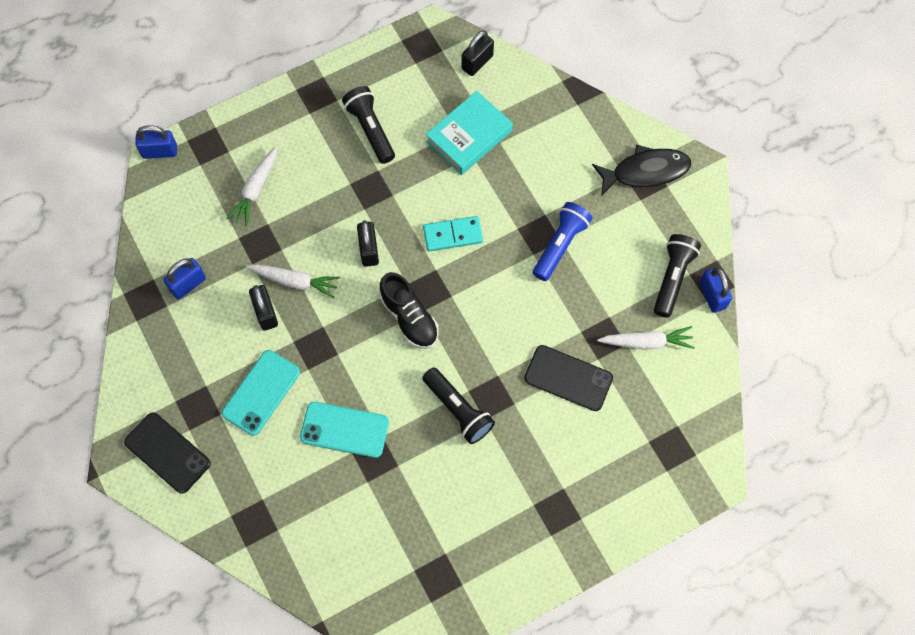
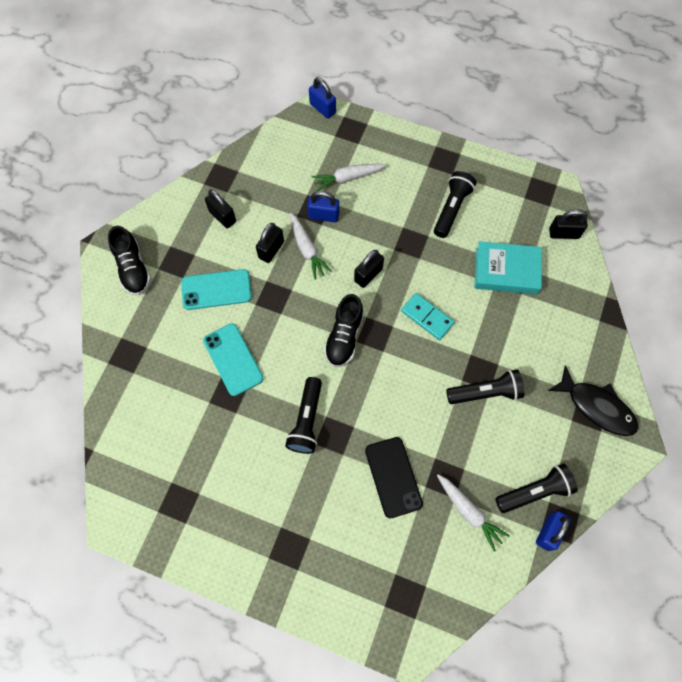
camera: 50 degrees right, 0 degrees up
(167, 453) = (133, 268): black phone -> black shoe
(188, 284) = (251, 192): blue padlock -> blue padlock (323, 216)
(189, 330) = (222, 216): none -> black padlock
(560, 245) = (485, 393): blue flashlight -> black flashlight

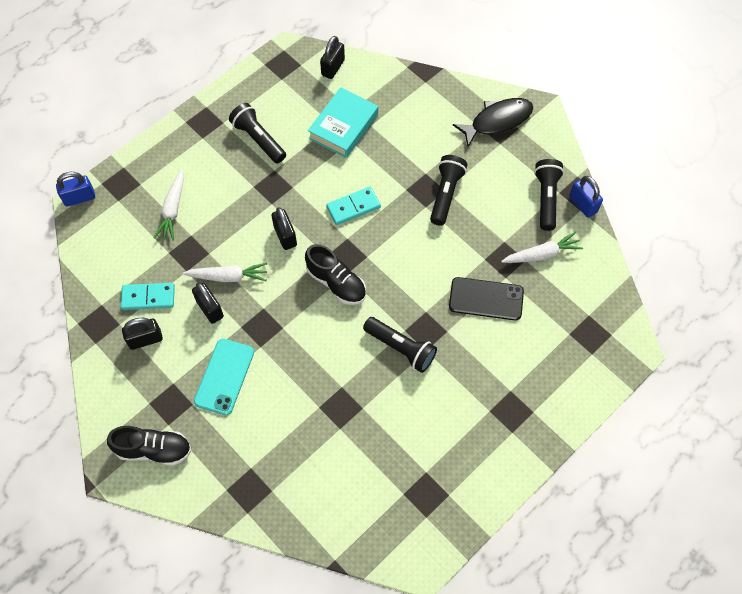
camera: 65 degrees left, 5 degrees down
(233, 359) = (307, 389): turquoise phone -> none
(260, 200) = (148, 297): none -> turquoise domino
(323, 216) = (201, 247): blue padlock -> none

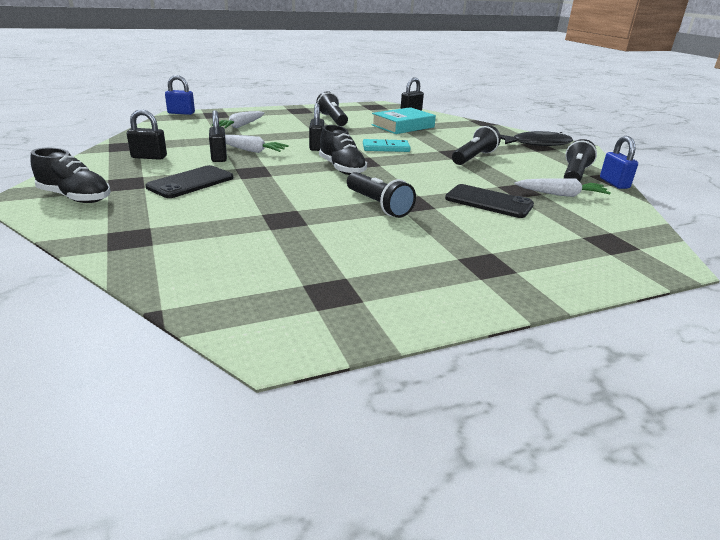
camera: 20 degrees right, 35 degrees down
(148, 297) = (177, 145): turquoise domino -> none
(224, 376) = (191, 182): turquoise phone -> black phone

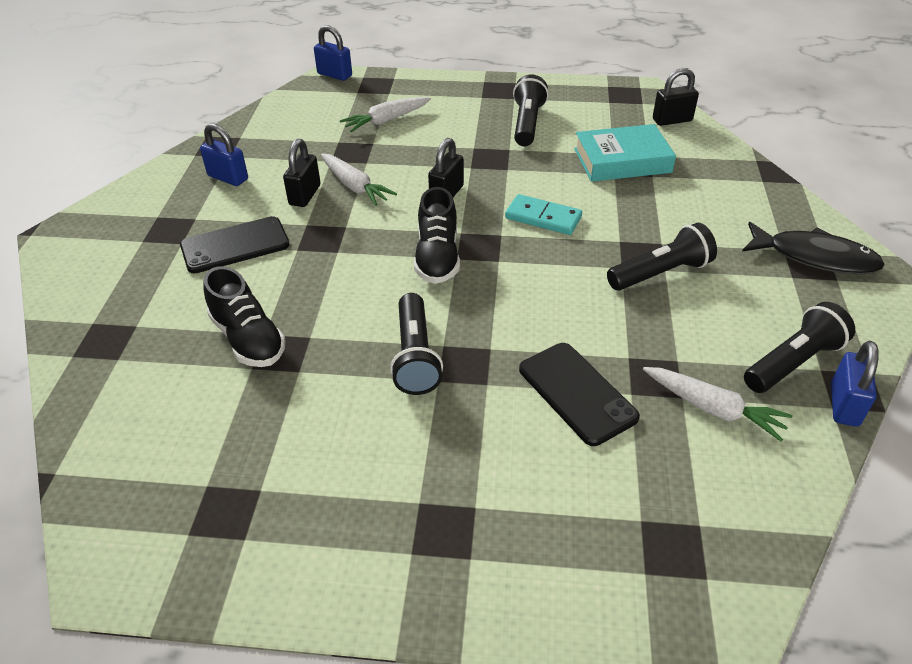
camera: 30 degrees right, 15 degrees up
(75, 197) = (104, 247): black shoe -> black shoe (248, 339)
(149, 157) = (228, 177): black padlock -> blue padlock

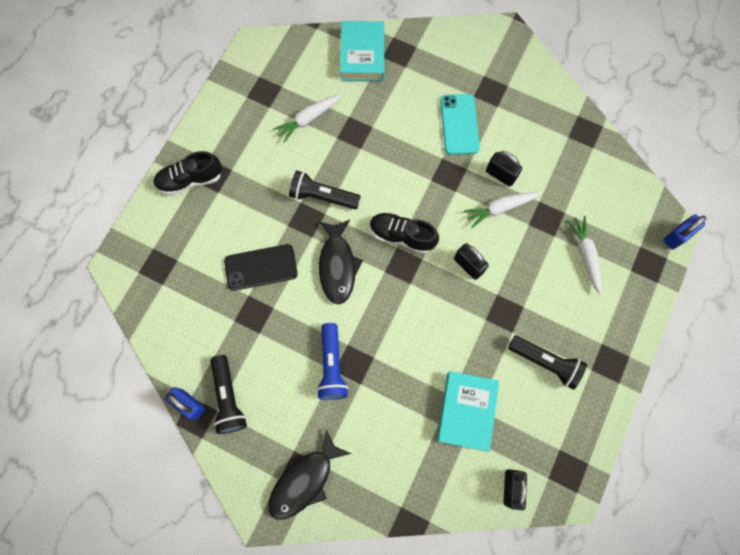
camera: 110 degrees right, 30 degrees up
(116, 385) = (362, 55): none -> turquoise book
(228, 177) = (539, 132): blue padlock -> none
(235, 245) = (459, 124): black phone -> turquoise phone
(248, 339) = (371, 118): black shoe -> black shoe (190, 180)
(519, 307) = (337, 266): none -> black fish
(543, 217) = (417, 318): turquoise domino -> none
(661, 273) = (331, 366): black flashlight -> blue flashlight
(713, 408) = (219, 332): white carrot -> white carrot (308, 119)

